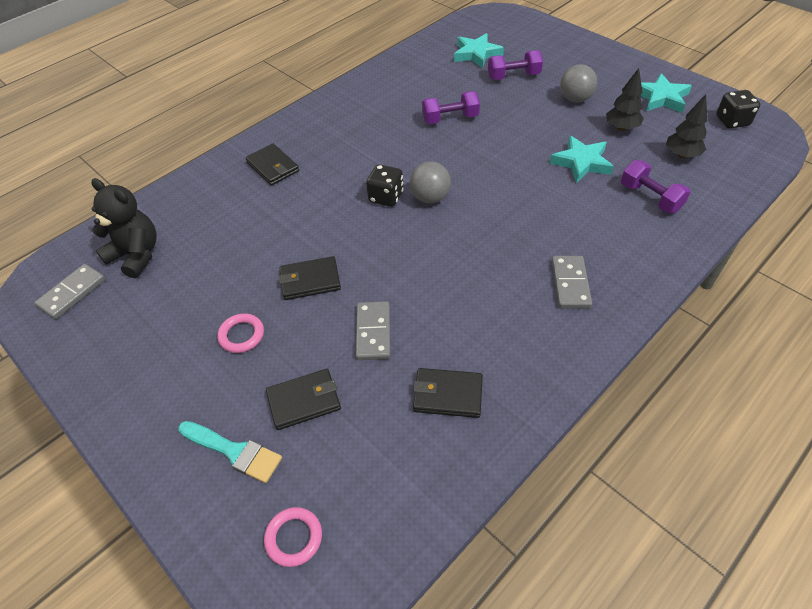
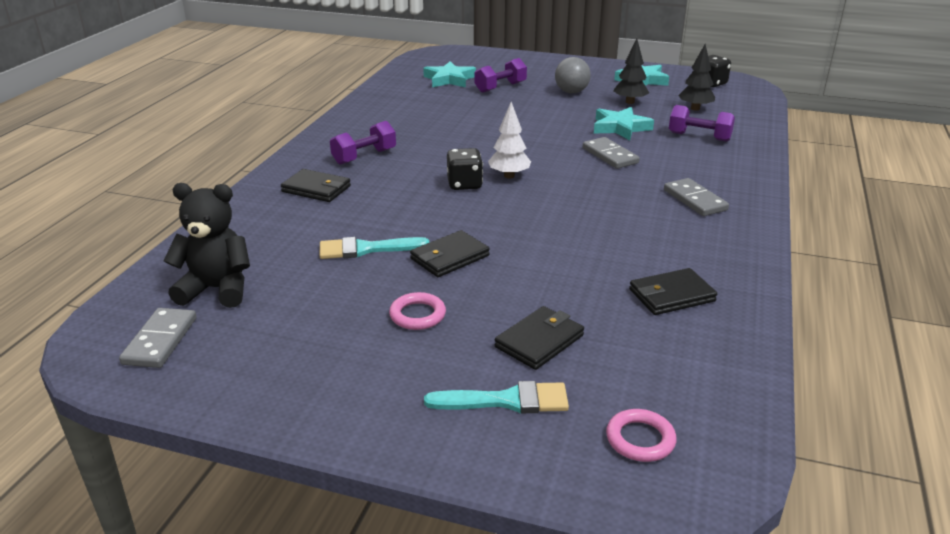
camera: 30 degrees left, 20 degrees down
(259, 249) = (366, 249): none -> turquoise brush
(373, 332) = (555, 275): grey domino -> grey domino (610, 155)
(430, 198) = (509, 176): grey ball -> white tree
(450, 118) = (470, 123): purple dumbbell -> purple dumbbell (364, 156)

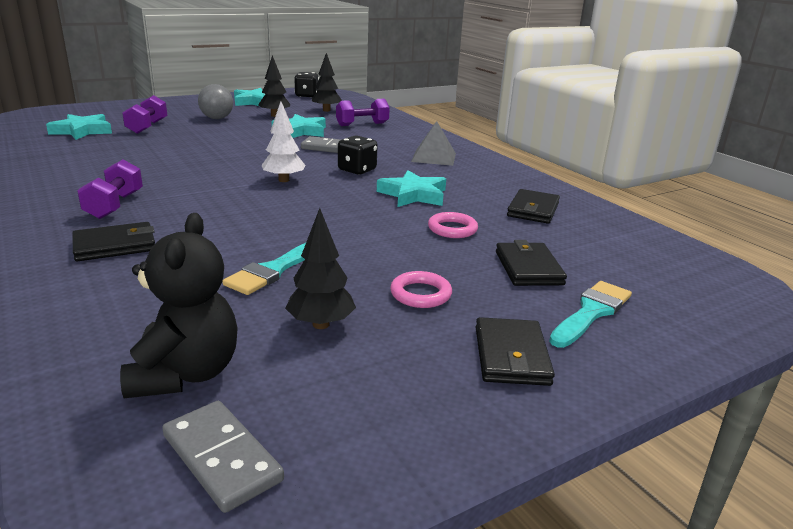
camera: 50 degrees left, 5 degrees down
(217, 289) = (185, 374): black teddy bear -> black teddy bear turned 135 degrees clockwise
(323, 300) = (321, 324): none -> black tree
(449, 257) = (357, 246): black wallet -> black wallet (511, 356)
(464, 184) = (259, 196): black dice -> black dice (357, 170)
(588, 232) = (413, 195): none -> turquoise star
(640, 439) = (686, 289): pink ring -> pink ring (452, 229)
(695, 200) = (433, 157): grey domino -> grey pyramid

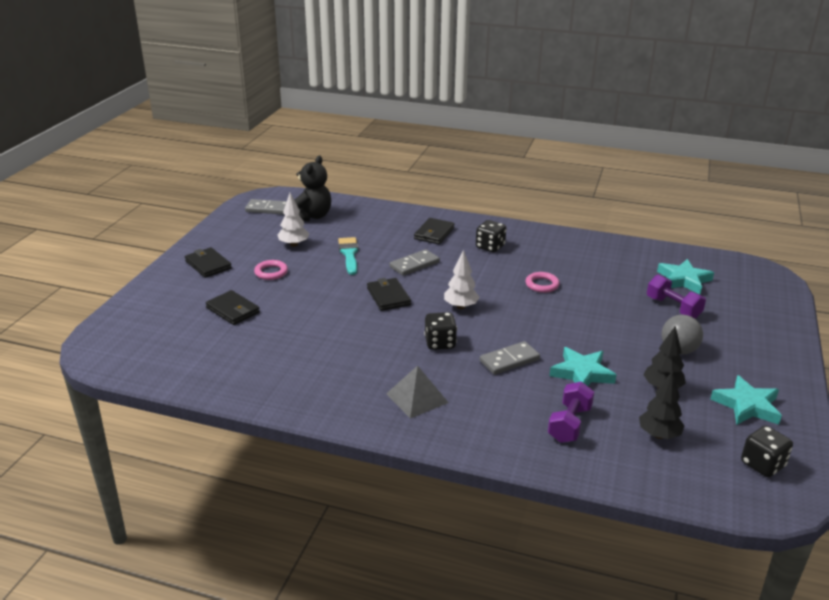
camera: 140 degrees right, 5 degrees up
(114, 205) = (490, 247): purple dumbbell -> black dice
(185, 374) = (312, 216): black teddy bear -> black teddy bear turned 120 degrees counterclockwise
(233, 224) = (414, 264): none -> grey domino
(321, 324) = (294, 245): black tree -> white tree
(413, 195) = (363, 337): turquoise star -> none
(452, 229) = (301, 318): pink ring -> pink ring (542, 285)
(533, 210) = (268, 364): black wallet -> black wallet (388, 296)
(591, 312) = (184, 298): turquoise brush -> none

